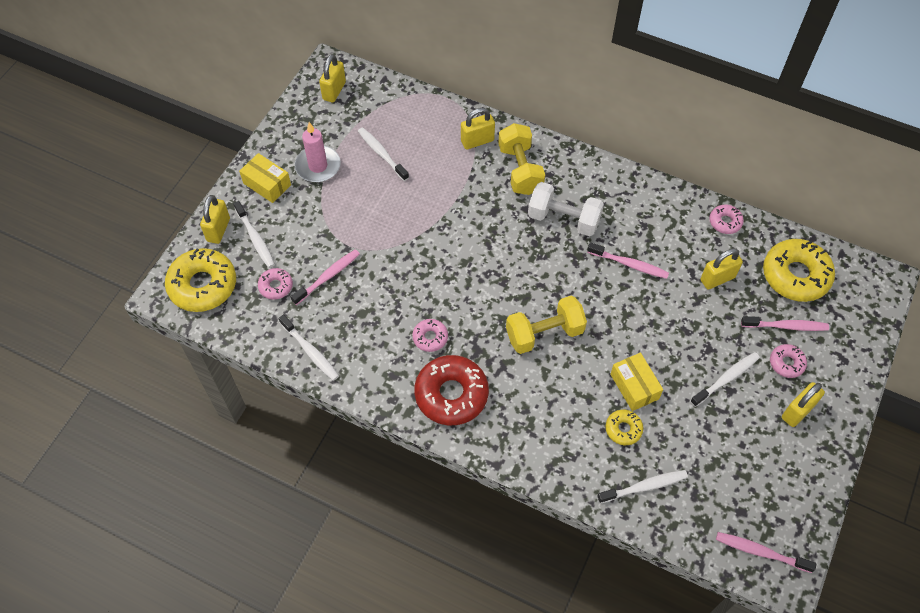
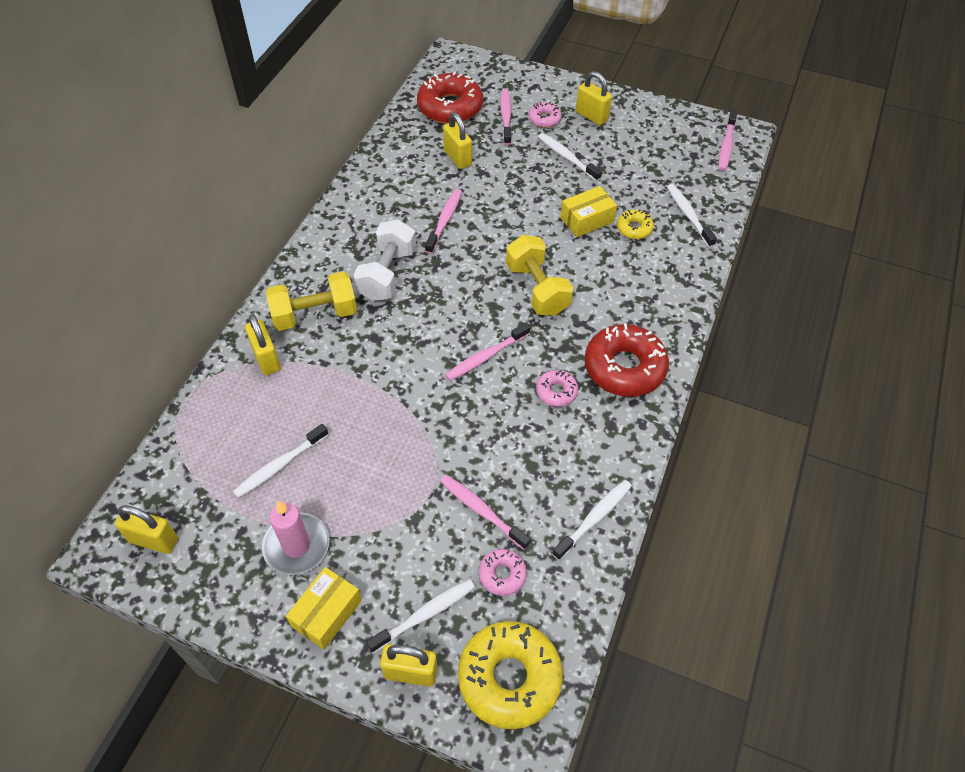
camera: 95 degrees left, 5 degrees down
(470, 288) = (485, 357): none -> pink toothbrush
(725, 222) = (389, 149): pink donut -> none
(795, 275) = (450, 107): yellow donut -> red donut

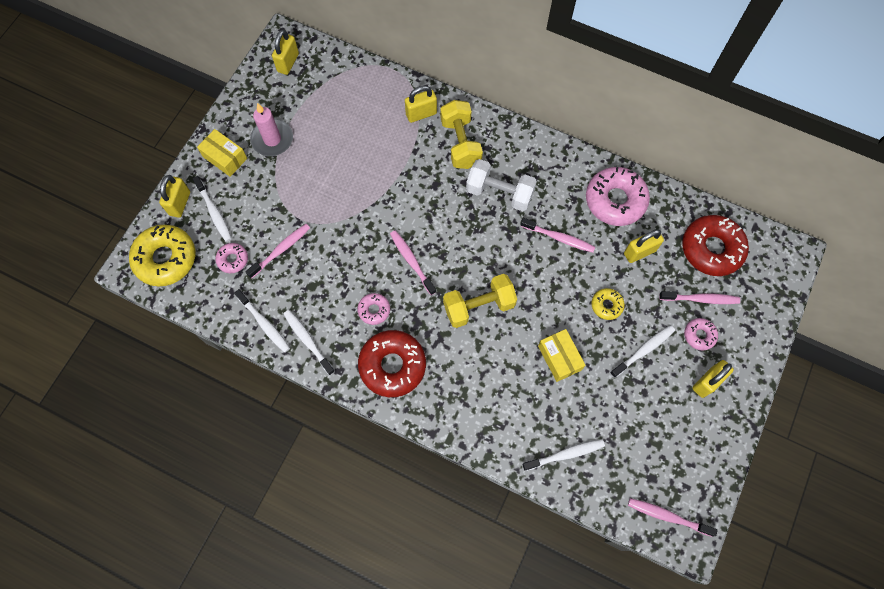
camera: 95 degrees right, 15 degrees up
(279, 465) = (332, 127): white toothbrush -> white toothbrush (308, 341)
(396, 175) = (615, 200): none -> pink donut
(634, 228) = (548, 399): yellow donut -> yellow donut (606, 305)

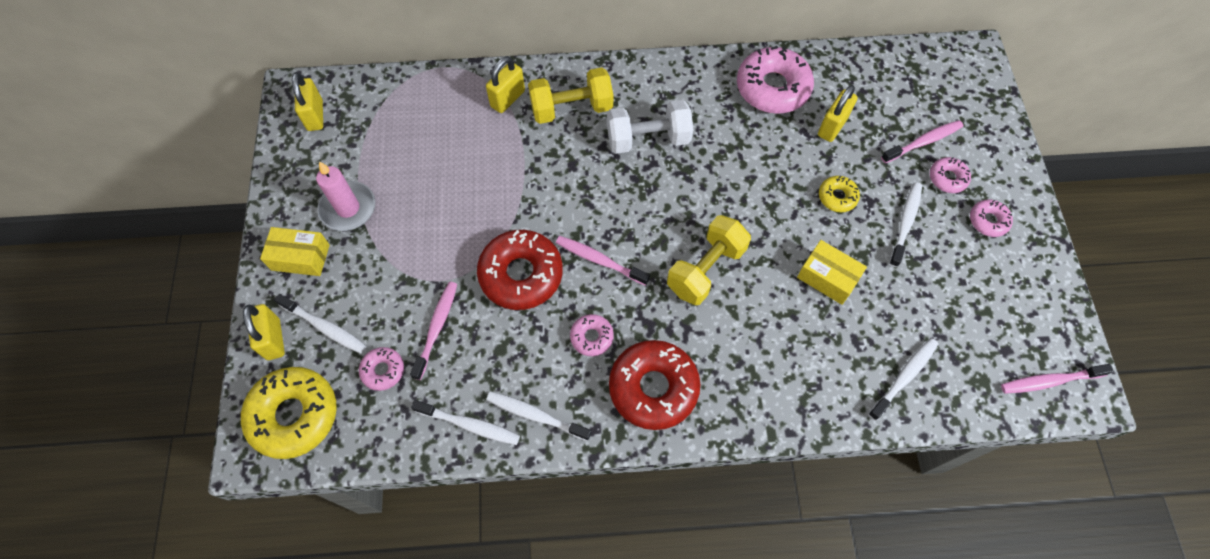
camera: 30 degrees left, 5 degrees down
(460, 143) = (571, 108): yellow dumbbell -> yellow dumbbell turned 60 degrees counterclockwise
(559, 238) = (742, 154): pink toothbrush -> none
(707, 382) = (988, 221): yellow padlock -> pink donut
(711, 249) = (898, 88): red donut -> red donut (521, 274)

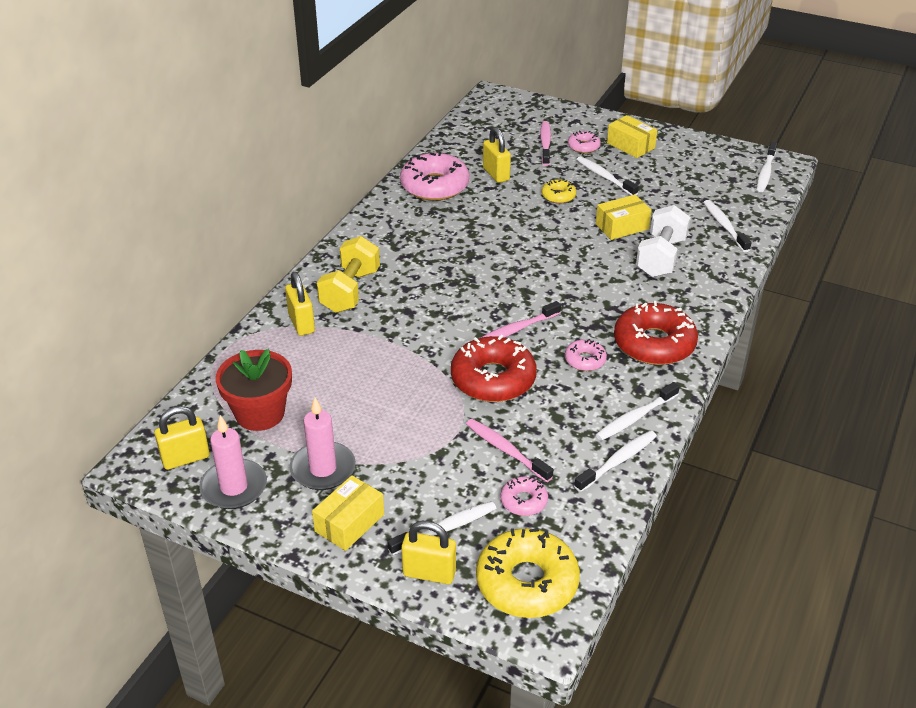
camera: 60 degrees left, 25 degrees down
(301, 162) = (234, 487): none -> pink candle
(315, 115) = (185, 458): yellow padlock -> yellow padlock turned 45 degrees counterclockwise
(386, 133) = (260, 413): none -> red flower pot
(648, 139) = (422, 262): white dumbbell -> white dumbbell (661, 257)
(706, 269) = (569, 279): yellow dumbbell -> none
(988, 221) = (630, 145): pink donut -> yellow box
(1049, 381) = (765, 172): pink toothbrush -> white toothbrush

